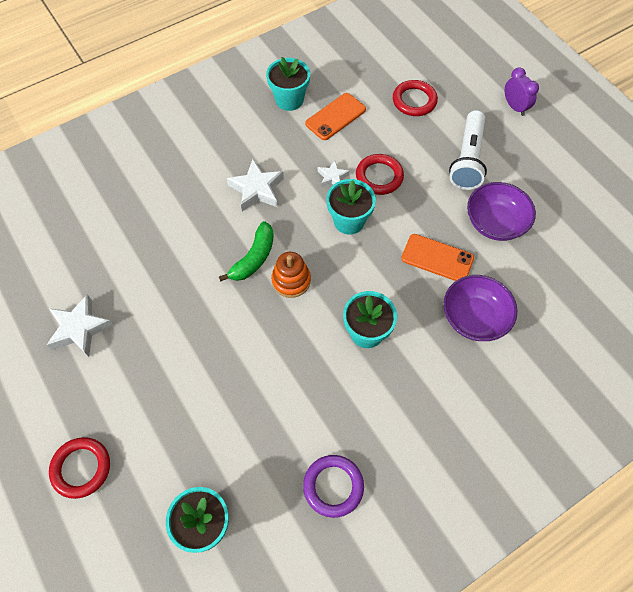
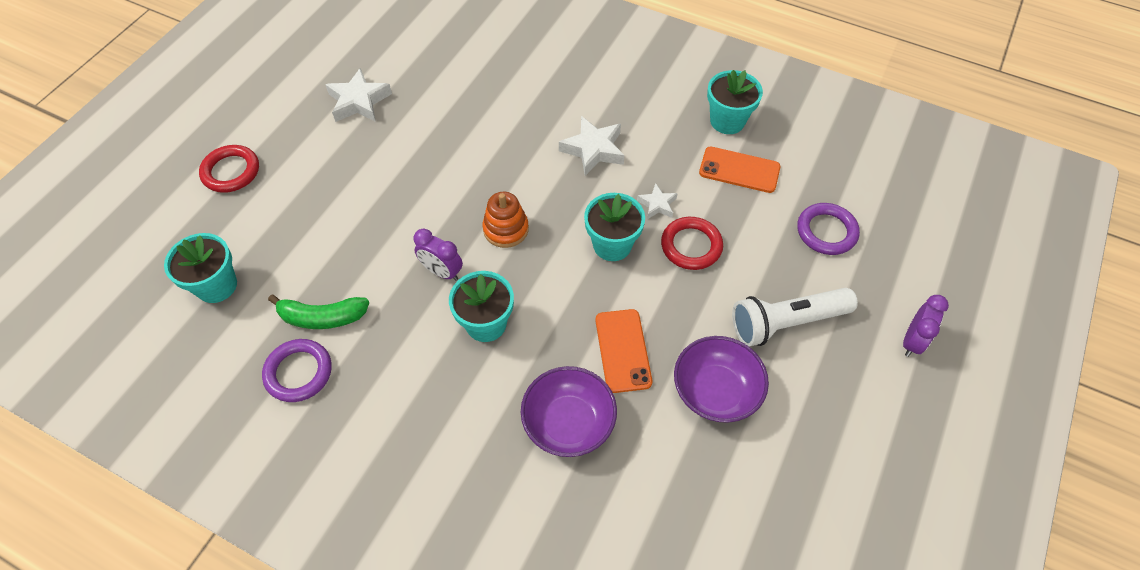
camera: 60 degrees right, 5 degrees down
(253, 258) = (511, 187): green banana -> green banana (322, 317)
(302, 341) = (442, 272): none -> purple clock
(414, 101) = (826, 231): red ring -> purple ring

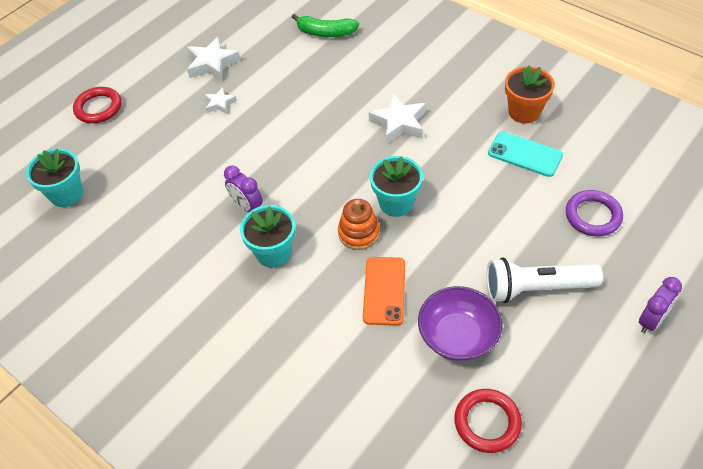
camera: 15 degrees right, 5 degrees down
(298, 372) = (113, 270): purple ring -> none
(322, 317) = (142, 229): green banana -> green banana (325, 33)
(506, 229) = (308, 179): orange stacking toy -> orange stacking toy (359, 233)
(568, 423) = (323, 342): purple bowl -> none
(657, 204) = (444, 174): white star -> white star (220, 104)
(691, 246) = (465, 212): red ring -> red ring (487, 422)
(727, 121) = (524, 112): turquoise flower pot -> orange flower pot
(739, 170) = (525, 154): orange phone -> turquoise phone

